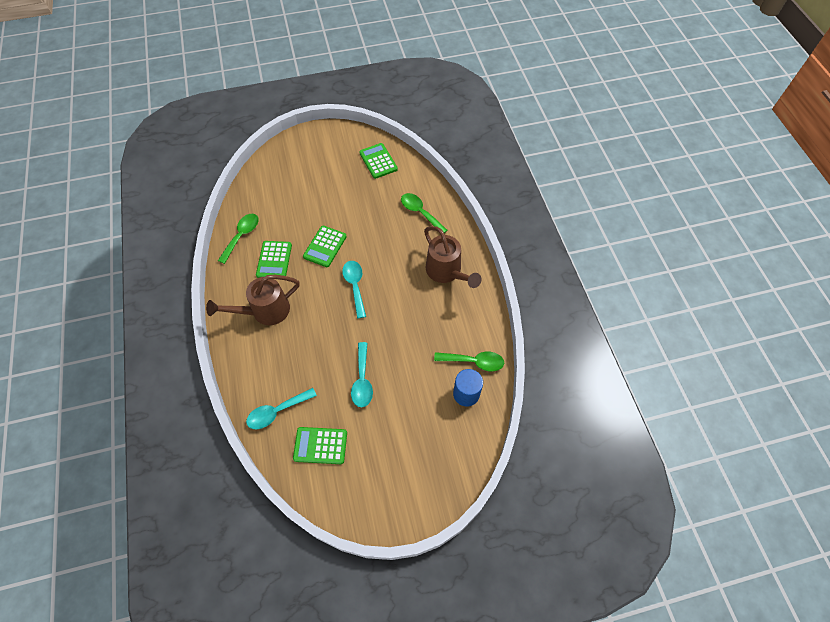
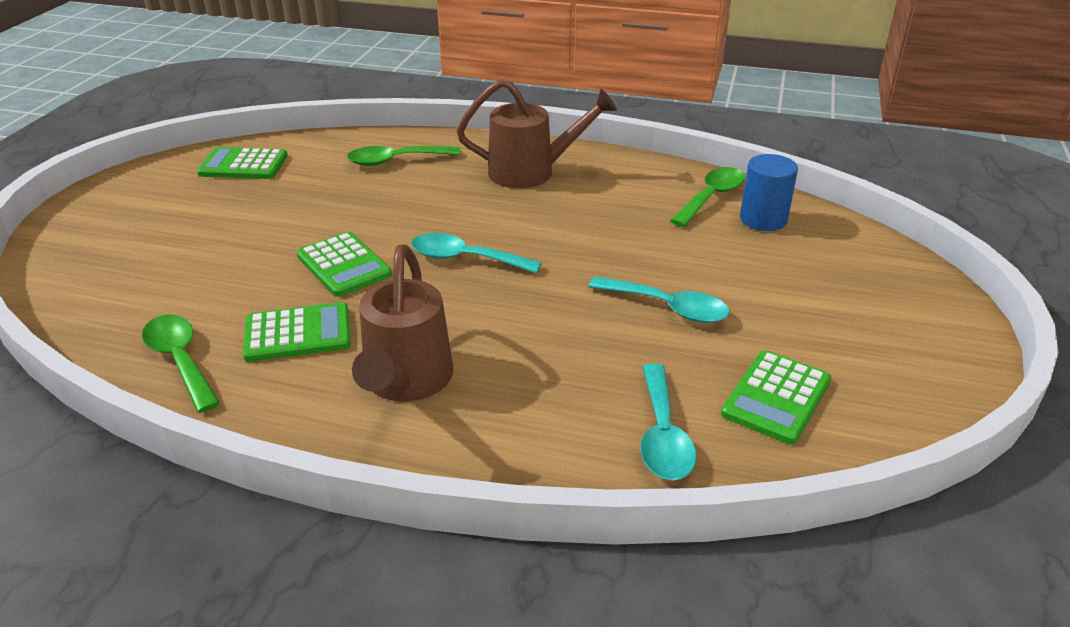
camera: 60 degrees left, 25 degrees down
(274, 260) = (298, 334): green calculator -> green calculator turned 45 degrees counterclockwise

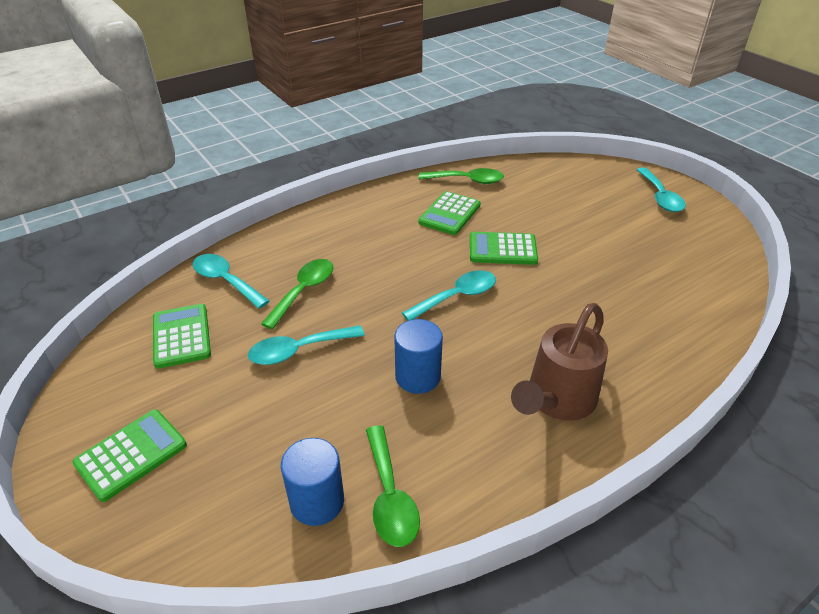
camera: 130 degrees right, 5 degrees up
(116, 210) = (660, 197): none -> turquoise spoon
(243, 165) = (699, 257): green calculator -> green calculator (131, 454)
(396, 160) = (649, 332): green spoon -> green spoon (304, 291)
(406, 382) = (369, 229): brown watering can -> none
(597, 233) = (418, 377): none -> blue cylinder

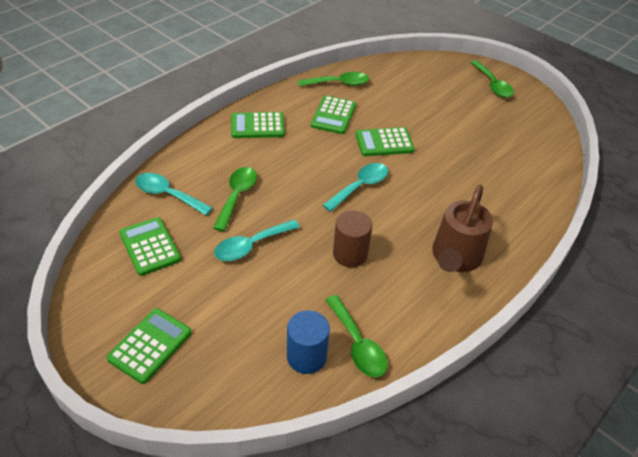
camera: 15 degrees left, 5 degrees up
(356, 217) = (257, 126): none -> green calculator
(418, 377) = (350, 254): blue cylinder -> brown cylinder
(660, 197) = (492, 85): turquoise spoon -> green spoon

